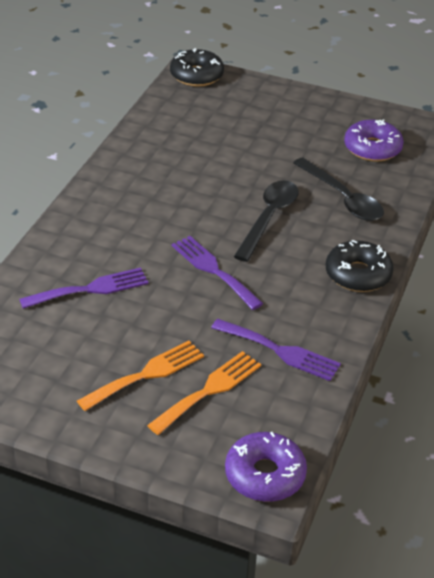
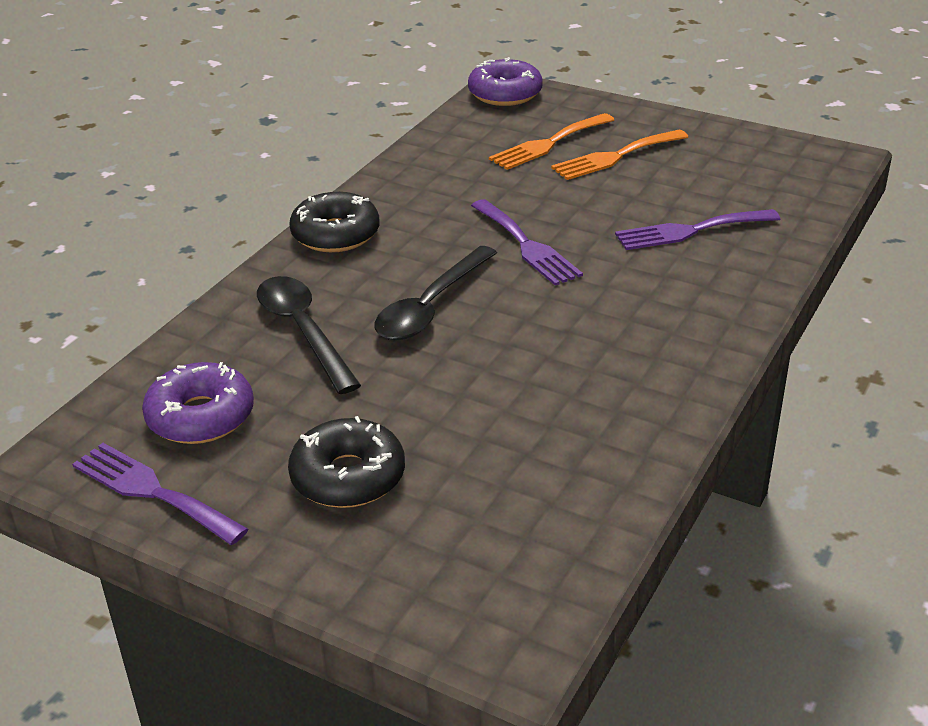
camera: 170 degrees left, 5 degrees down
(196, 75) = (503, 629): black donut -> black donut (348, 477)
(280, 351) = (463, 169): purple fork -> purple fork (152, 491)

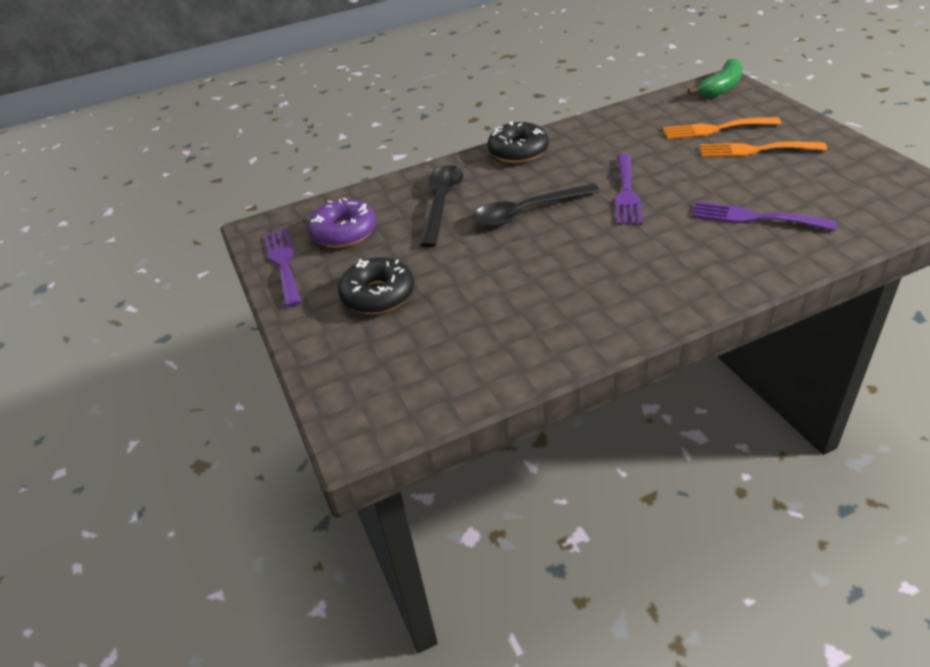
camera: 40 degrees right, 5 degrees up
(505, 94) = (721, 87): purple donut -> green banana

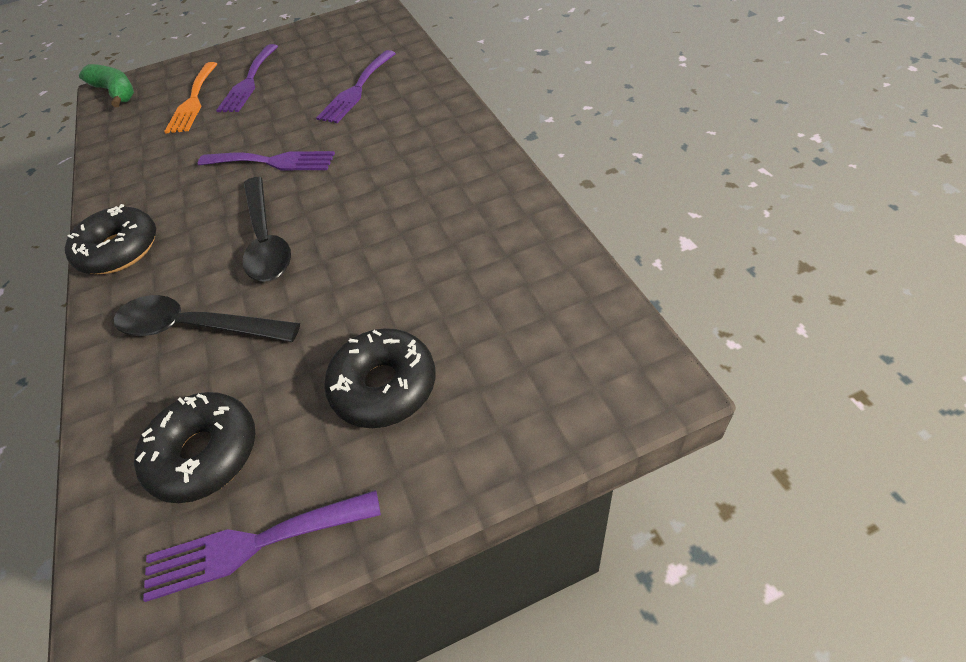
camera: 85 degrees left, 10 degrees up
(344, 232) = (205, 453): purple donut -> black donut
(755, 150) = (249, 82): orange fork -> purple fork

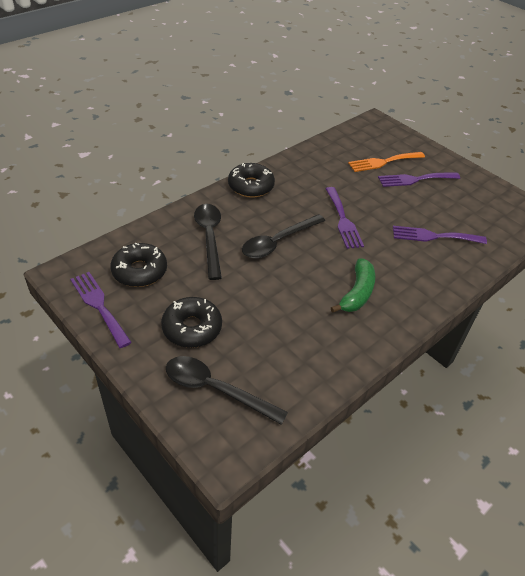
camera: 60 degrees right, 5 degrees down
(116, 92) = (375, 126): green banana -> green banana (357, 293)
(522, 372) = (216, 389): none -> black spoon

